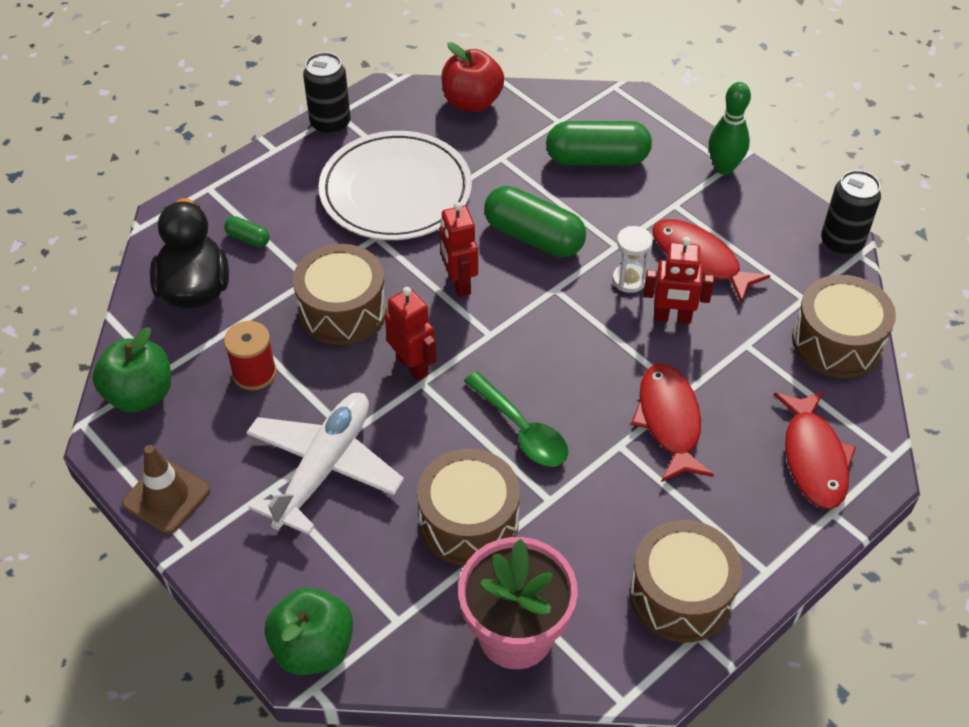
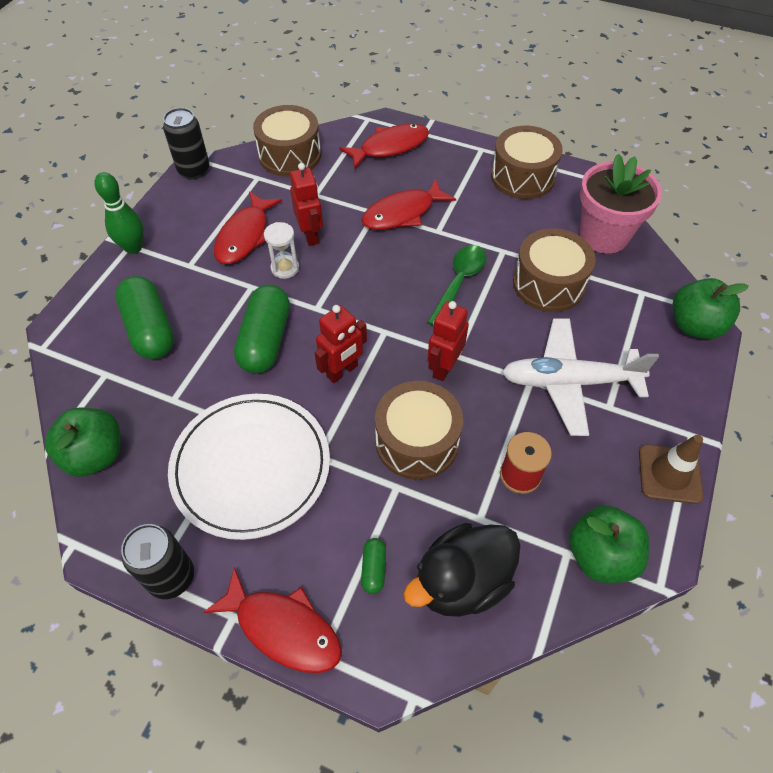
camera: 115 degrees left, 5 degrees up
(244, 173) = (283, 628): none -> red fish
(472, 102) = (95, 455): red apple -> green apple

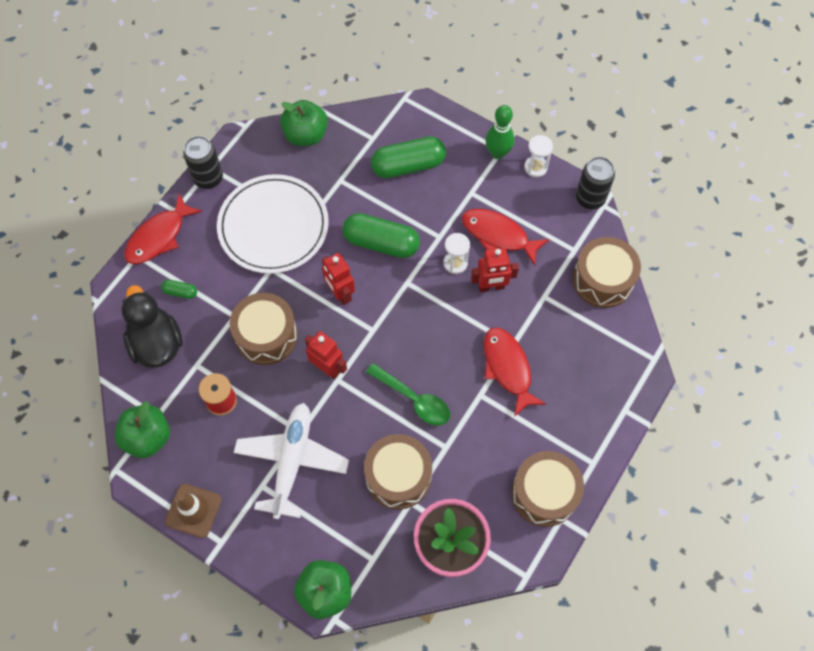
camera: 100 degrees right, 10 degrees up
(154, 214) = (535, 167): none -> white hourglass
(390, 147) = (605, 373): red fish -> none

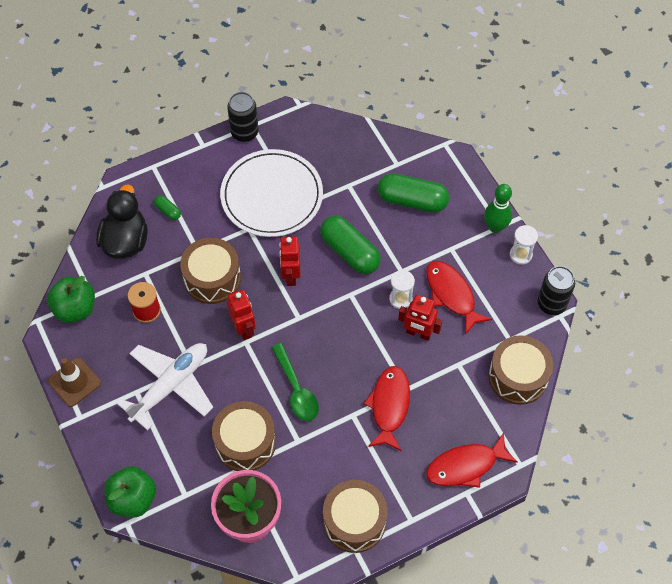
camera: 30 degrees right, 5 degrees down
(159, 237) = (178, 160): red fish -> red fish (465, 466)
(306, 135) = (343, 135): green apple -> none

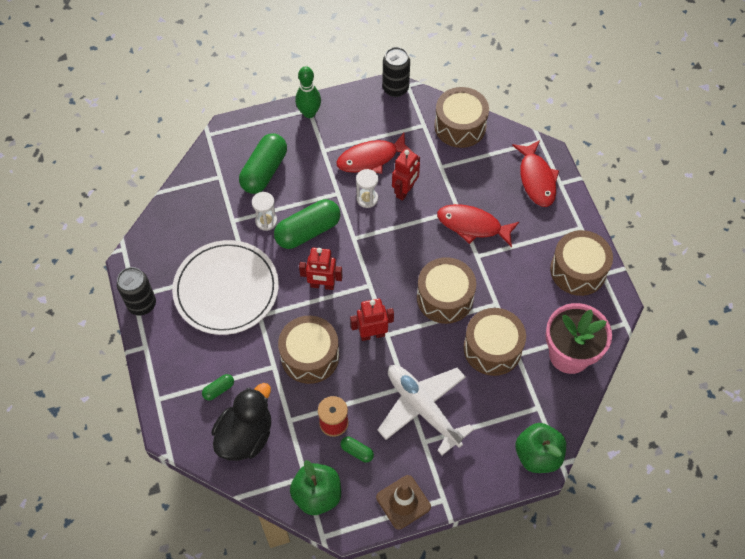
camera: 80 degrees left, 0 degrees up
(120, 335) = (357, 451): none -> green capsule
(126, 241) = (245, 436): black duck -> black duck turned 105 degrees clockwise
(296, 389) = (445, 298): green spoon -> brown drum
(520, 255) = (342, 100): white hourglass -> white hourglass (266, 221)

